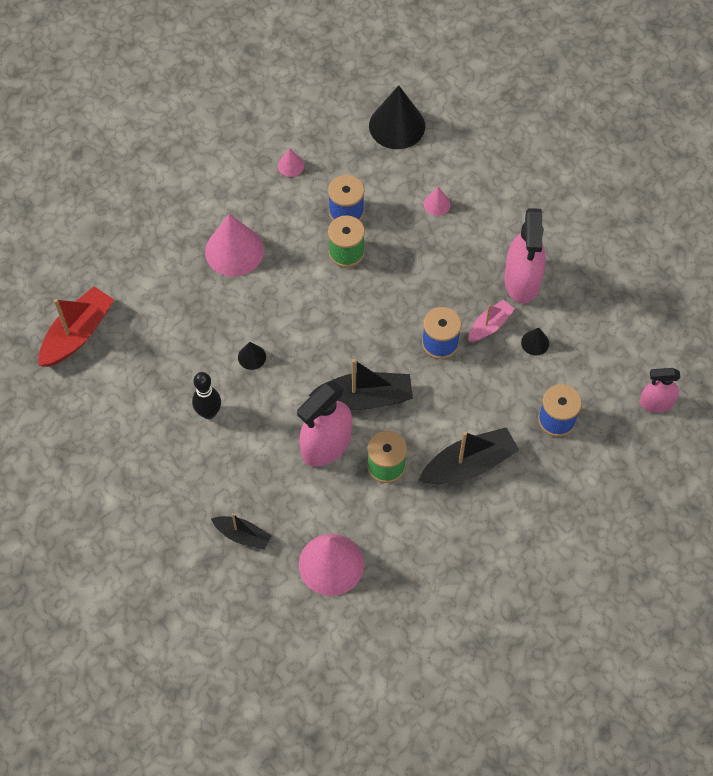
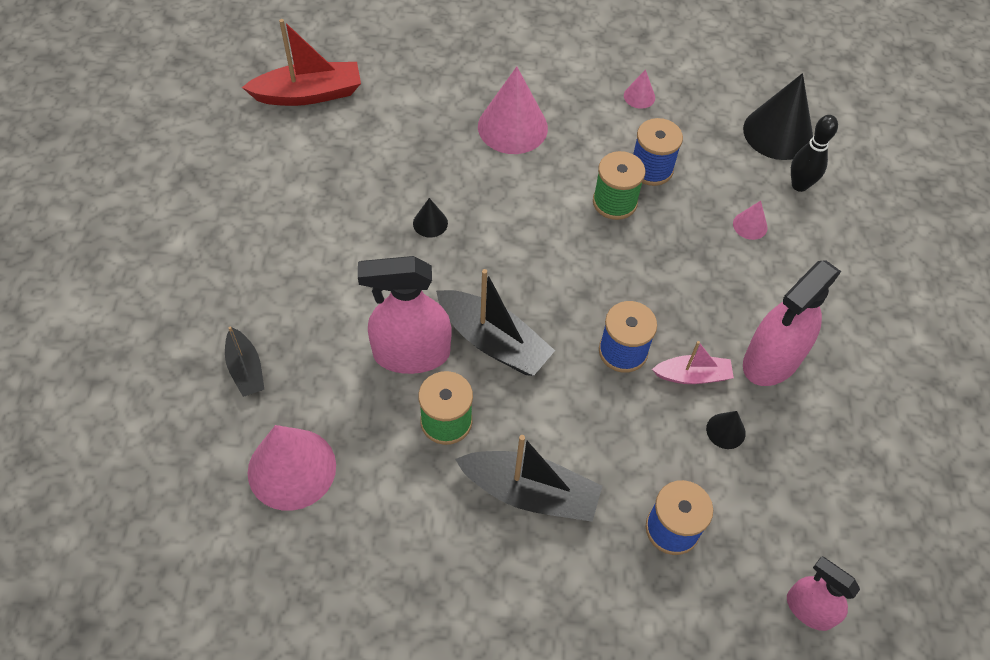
camera: 40 degrees right, 5 degrees down
(209, 412) = (340, 239): black bowling pin -> black bowling pin (799, 185)

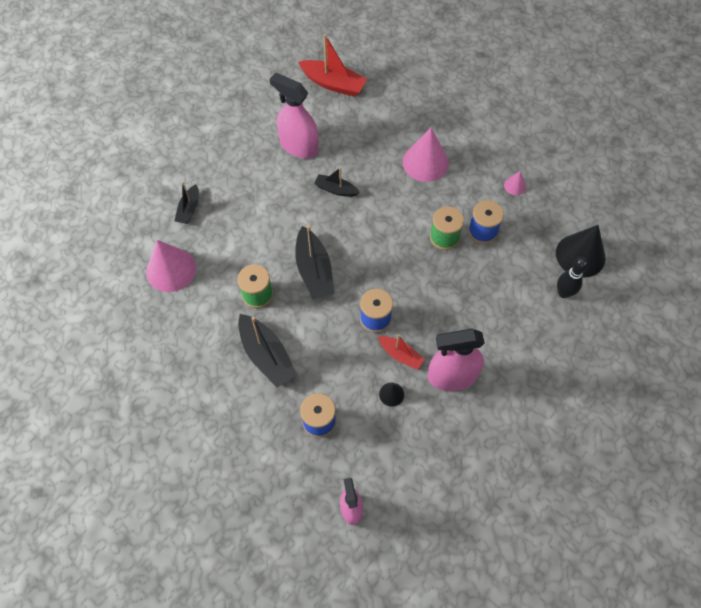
camera: 40 degrees right, 5 degrees up
(411, 353) = (269, 251): pink spray bottle -> pink spray bottle (299, 146)
(430, 223) = (336, 189): black cone -> black boat
(692, 375) = (400, 355): pink boat -> red boat
(750, 225) = (510, 297): pink cone -> none

